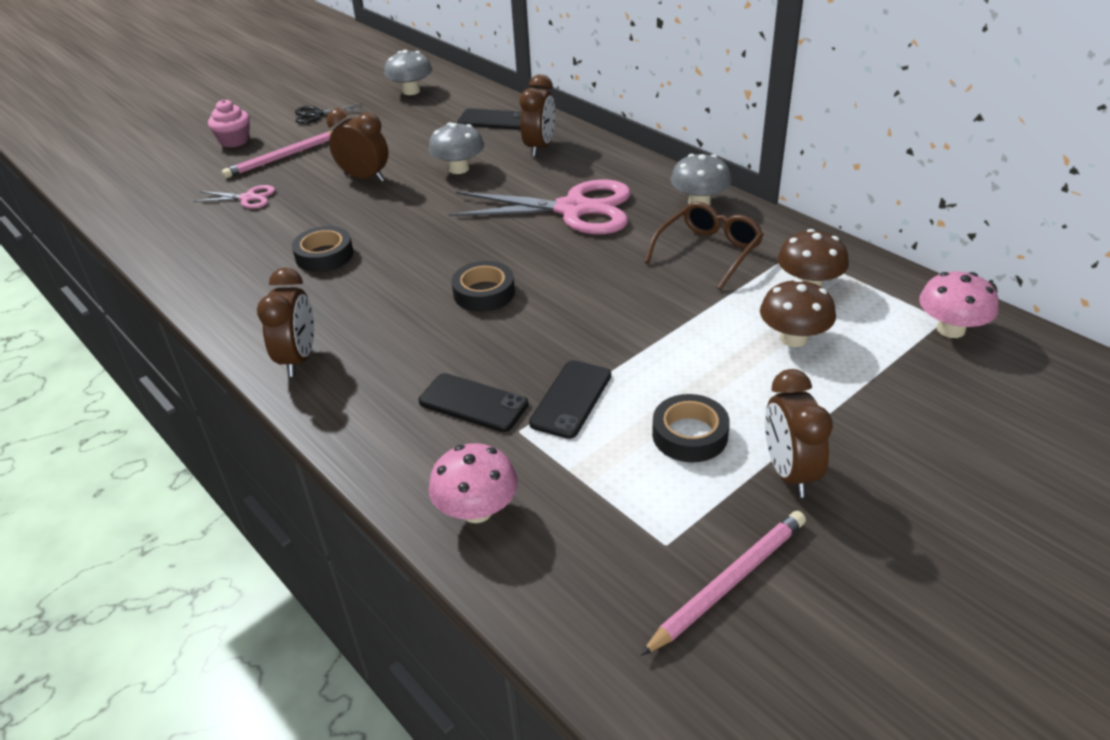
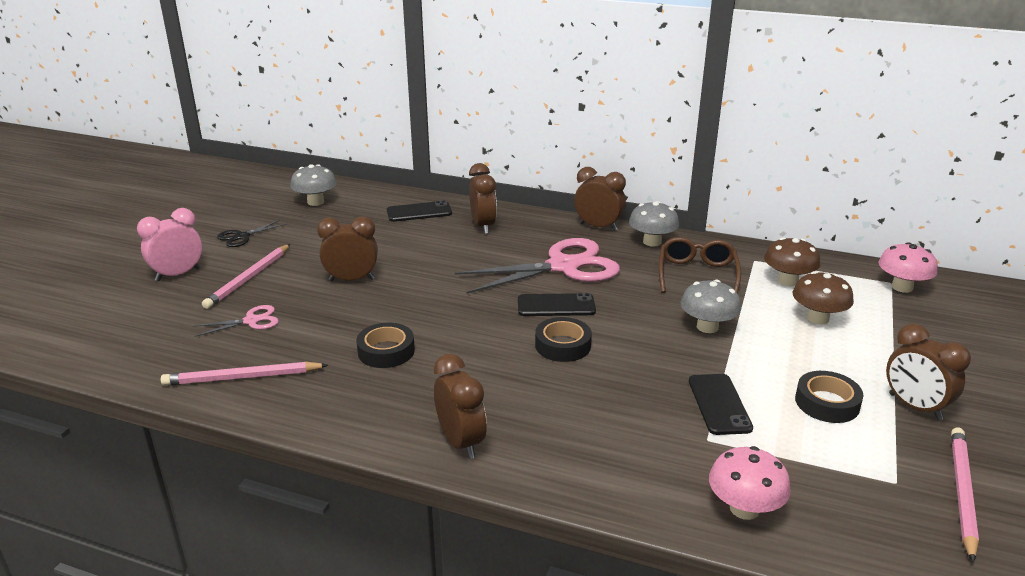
camera: 30 degrees left, 10 degrees down
(193, 248) = (242, 378): none -> pink pencil
(234, 141) = (178, 274): pink cupcake -> pink clock
(459, 169) = (431, 255): grey mushroom -> grey mushroom (707, 327)
(473, 403) = (649, 430): black phone -> black phone (556, 306)
(658, 173) = (598, 227): none -> brown clock

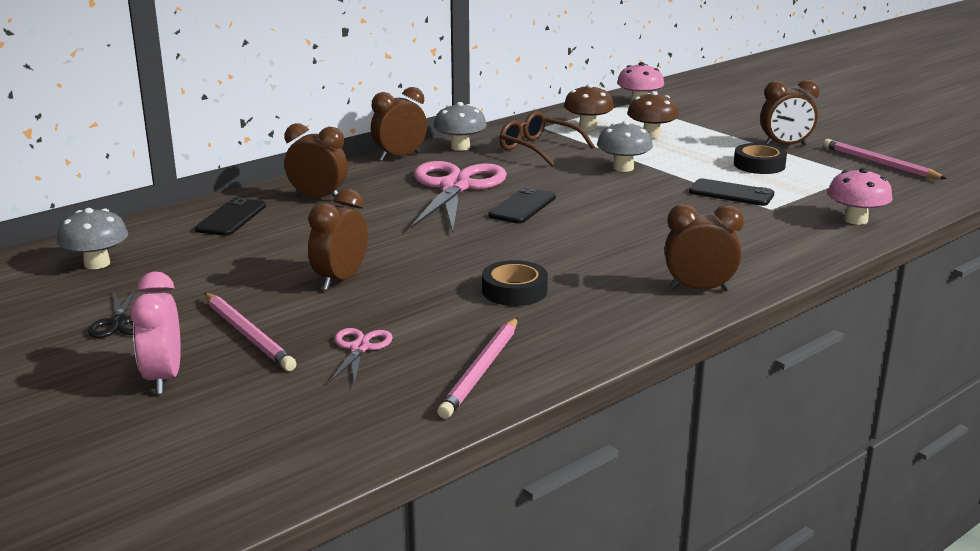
camera: 60 degrees left, 5 degrees down
(563, 345) = (592, 220): black tape -> none

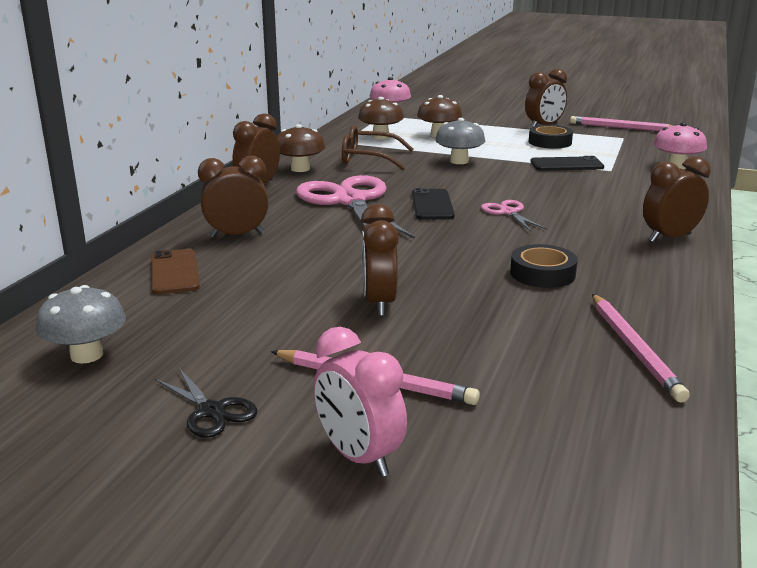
camera: 30 degrees left, 0 degrees up
(231, 218) = (174, 272): black phone -> brown phone
(359, 348) = (501, 361): pink scissors -> pink scissors (508, 212)
(460, 147) = (300, 169): grey mushroom -> brown mushroom

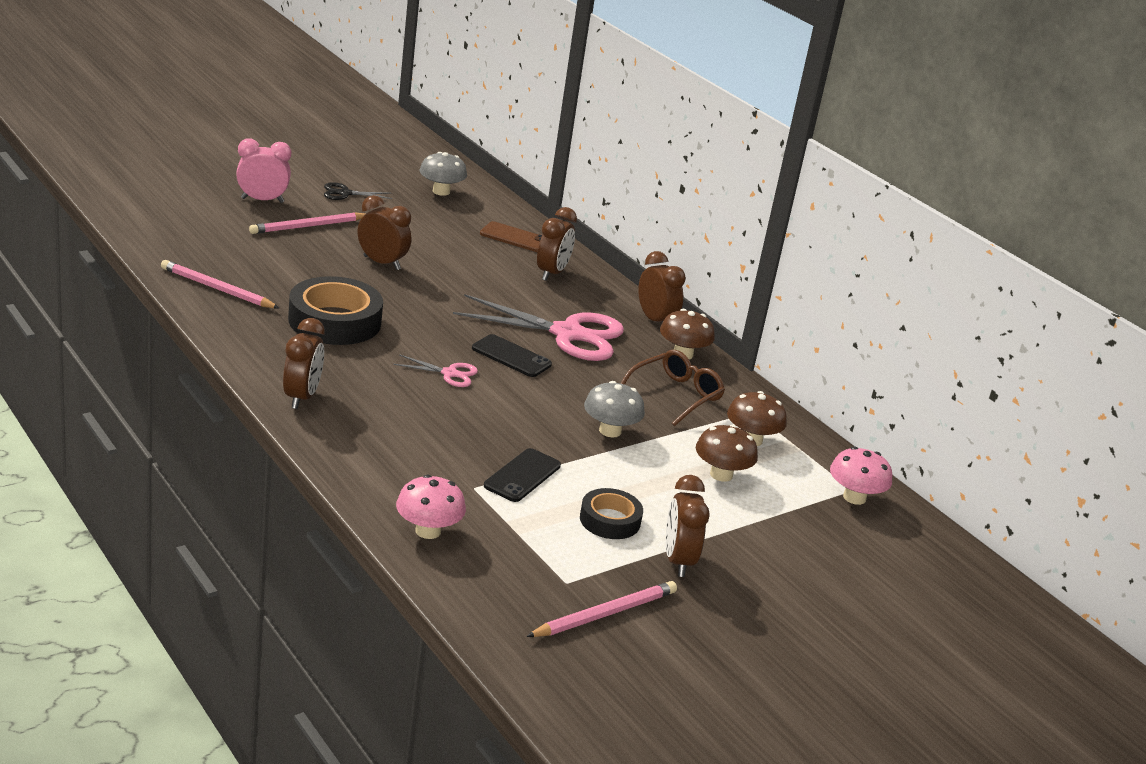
camera: 120 degrees right, 5 degrees up
(542, 273) = (334, 321): black tape -> black tape, size x1.75

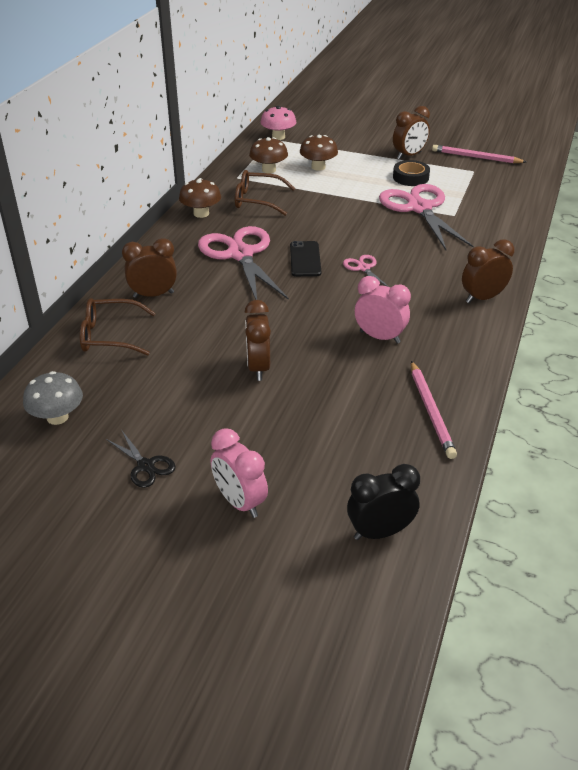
camera: 120 degrees left, 10 degrees up
(159, 219) = (380, 532): none -> black clock
(308, 226) = (252, 440): pink pencil -> none
(334, 321) = (380, 337): black tape -> pink clock
(428, 531) = (509, 211): pink mushroom -> none
(515, 238) = (109, 336): brown phone -> brown glasses
(522, 476) = (419, 208): black phone -> pink scissors
(610, 431) = (332, 203): grey mushroom -> none
(655, 321) = (167, 235): brown clock -> none

